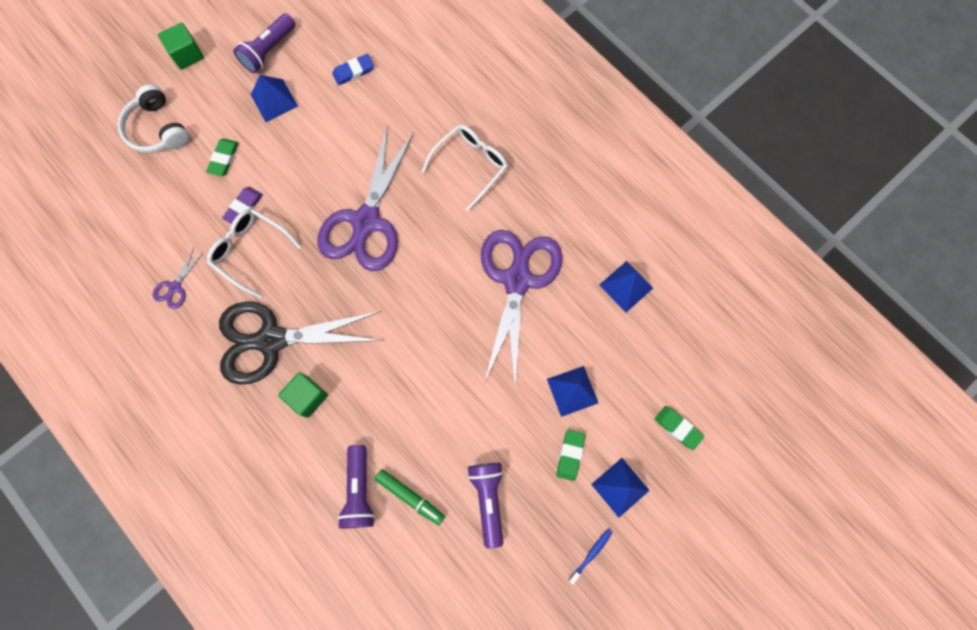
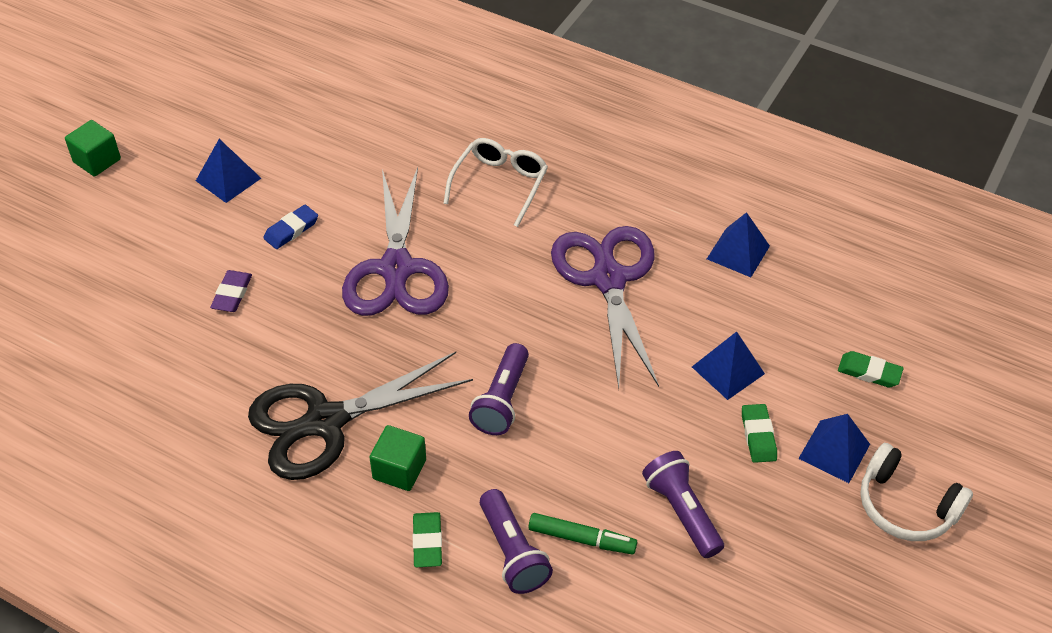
camera: 20 degrees left, 25 degrees down
(157, 129) = (85, 243): white headphones -> white headphones (905, 506)
(175, 287) = (172, 400): purple scissors -> none
(224, 159) = (186, 251): green eraser -> green eraser (427, 542)
(250, 251) = (259, 336): white glasses -> none
(269, 51) = (202, 134): purple flashlight -> purple flashlight (502, 400)
(353, 71) = (317, 130): blue eraser -> blue eraser (291, 230)
(591, 554) = (836, 531): blue toothbrush -> none

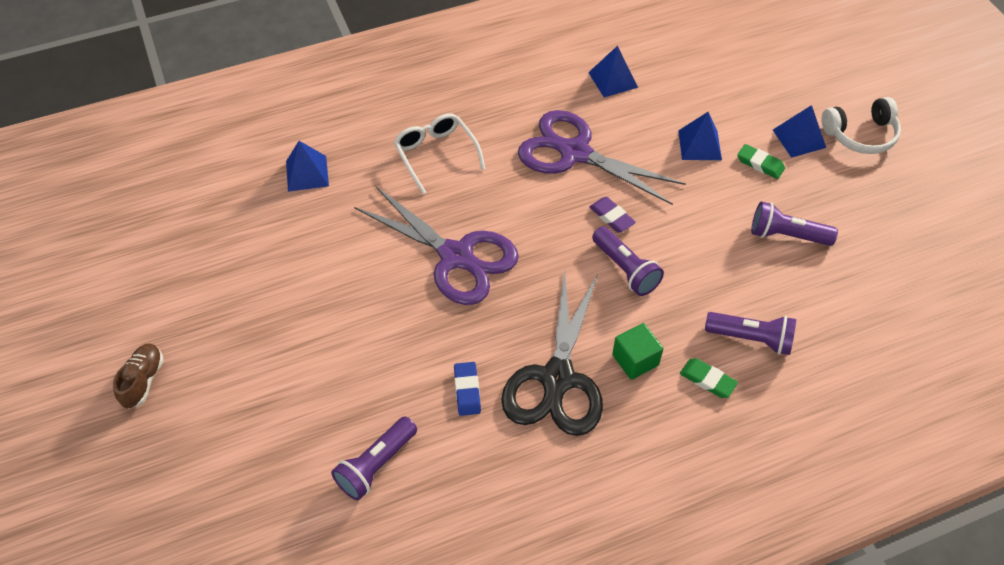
camera: 50 degrees left, 5 degrees up
(97, 160) = (143, 381): green cube -> brown shoe
(132, 350) = (376, 465): none -> purple flashlight
(228, 179) = (261, 305): blue pyramid -> blue pyramid (307, 173)
(232, 294) = (383, 368): purple eraser -> purple eraser (611, 217)
(291, 230) = (355, 295): blue eraser -> blue eraser (467, 390)
(581, 539) = (768, 296): green marker -> none
(869, 372) = (756, 86): green eraser -> none

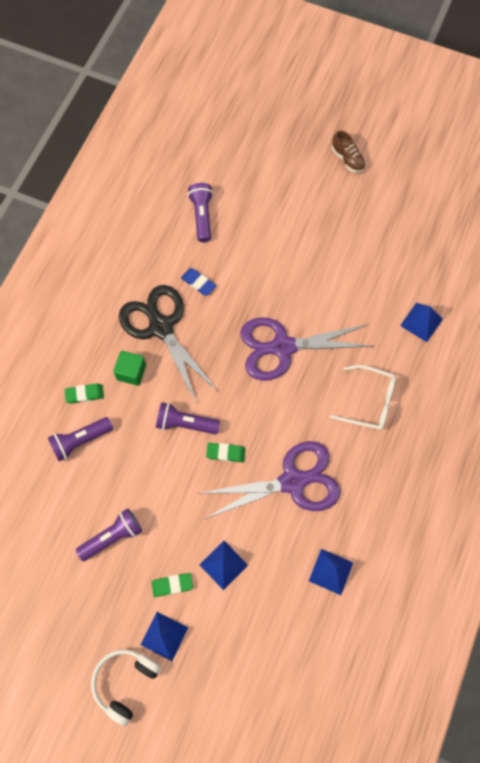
camera: 135 degrees right, 15 degrees up
(611, 217) = (226, 453): purple eraser -> green eraser

